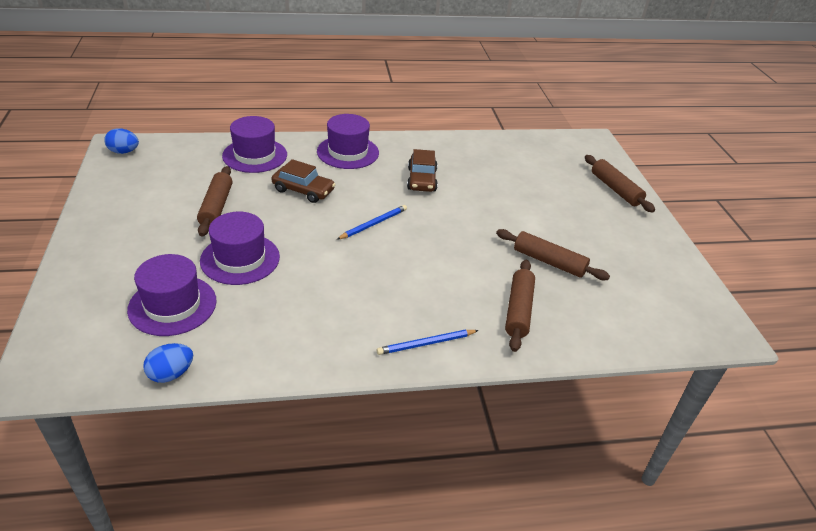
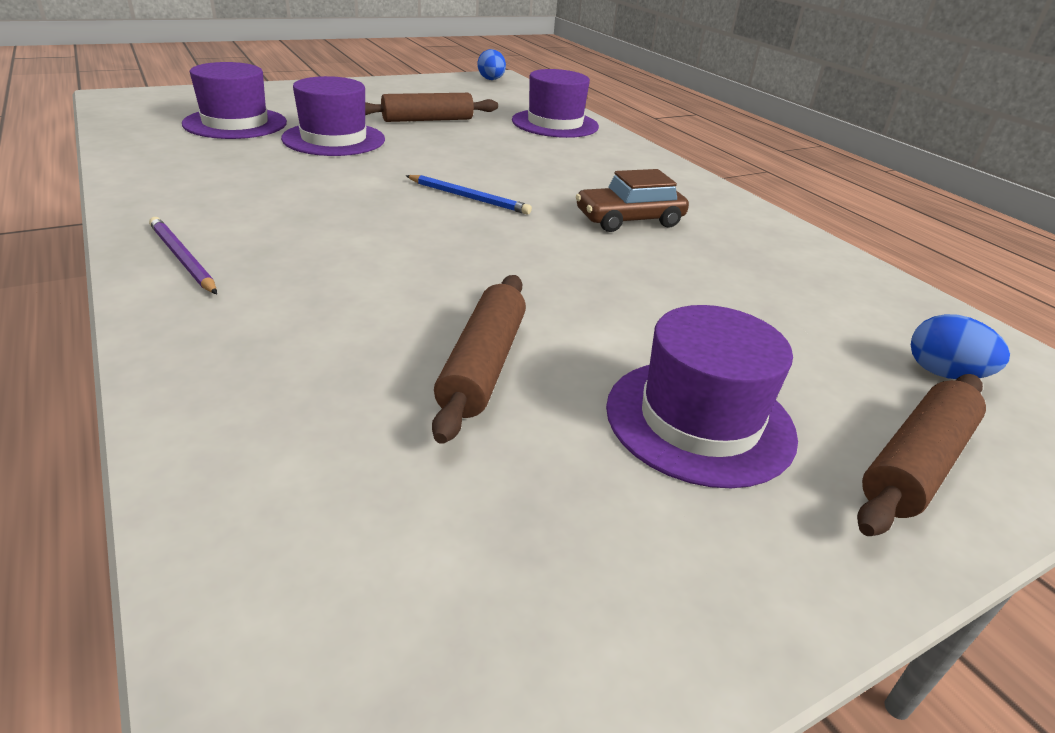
camera: 70 degrees right, 5 degrees down
(171, 374) = (120, 135): blue egg -> blue egg (943, 373)
(303, 190) = (507, 152): brown car -> none
(348, 152) = (634, 166): purple hat -> purple hat (699, 420)
(426, 344) = (182, 258): blue pencil -> purple pencil
(518, 310) = (296, 337): brown rolling pin -> none

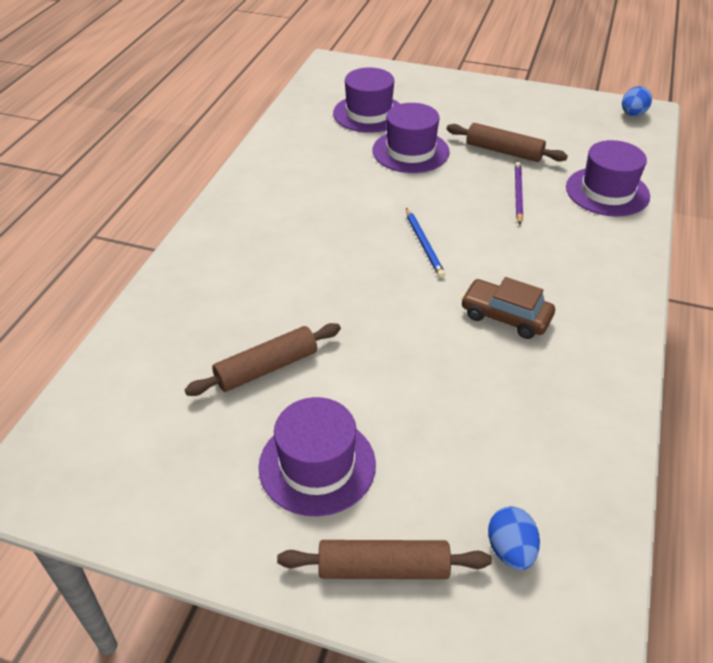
camera: 50 degrees right, 10 degrees up
(182, 258) = (224, 224): purple pencil -> purple pencil (518, 194)

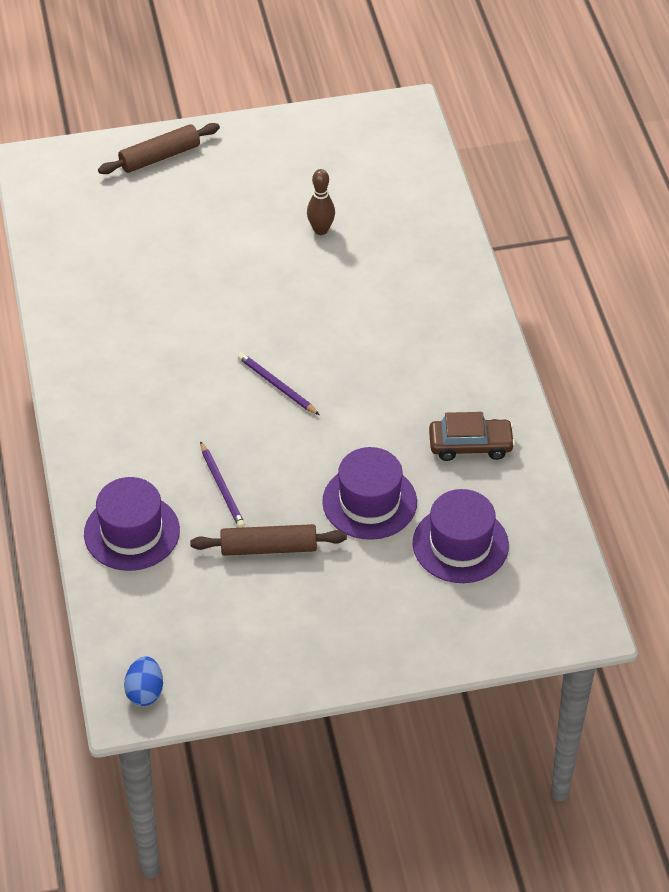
camera: 150 degrees right, 5 degrees up
(266, 368) = (321, 230): brown rolling pin -> brown bowling pin
(317, 465) = (236, 188): purple hat -> none
(424, 244) = (277, 385): blue pencil -> purple pencil
(505, 316) = (167, 343): brown car -> brown car (470, 445)
(510, 550) = (91, 193): blue egg -> none

